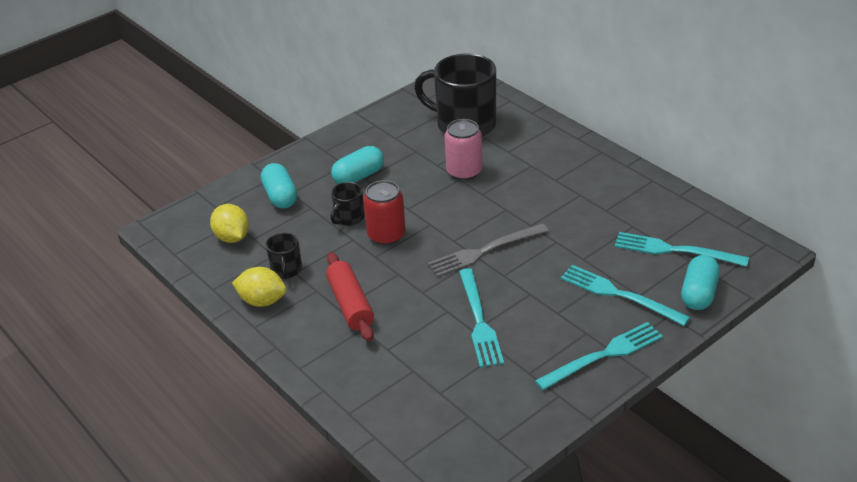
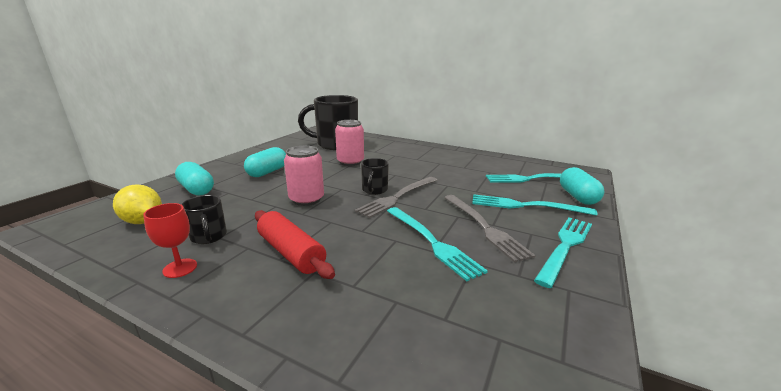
camera: 25 degrees left, 15 degrees down
(262, 301) = (180, 268): yellow lemon -> red goblet
(349, 218) = (267, 194): black mug -> black mug (374, 190)
(386, 235) = (306, 199): red can -> pink can
(545, 314) = (484, 227): none -> grey fork

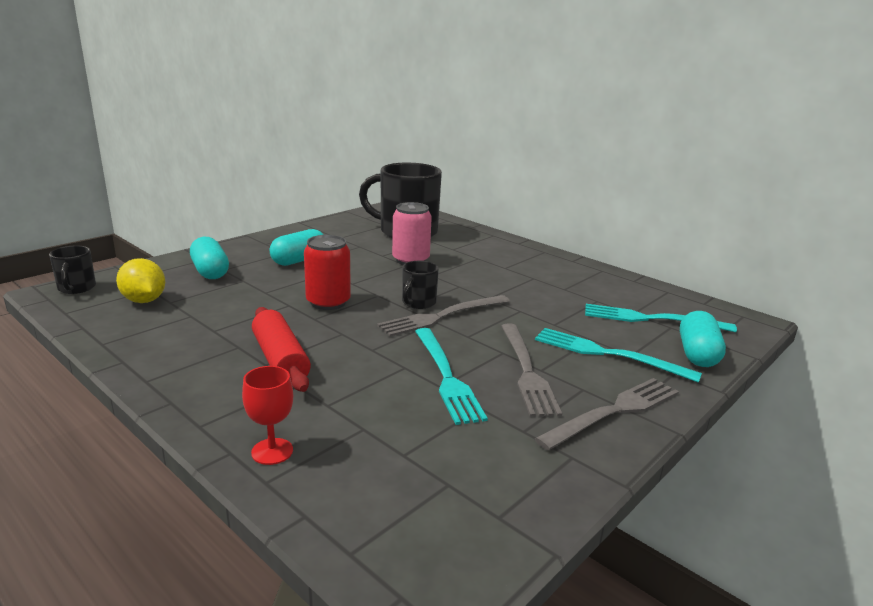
camera: 15 degrees right, 0 degrees up
(180, 268) = (164, 355): red goblet -> red goblet (272, 451)
(209, 237) = (203, 328): black mug -> black mug (76, 288)
(306, 199) = (328, 302): pink can -> red can
(565, 247) = (614, 412): turquoise fork -> grey fork

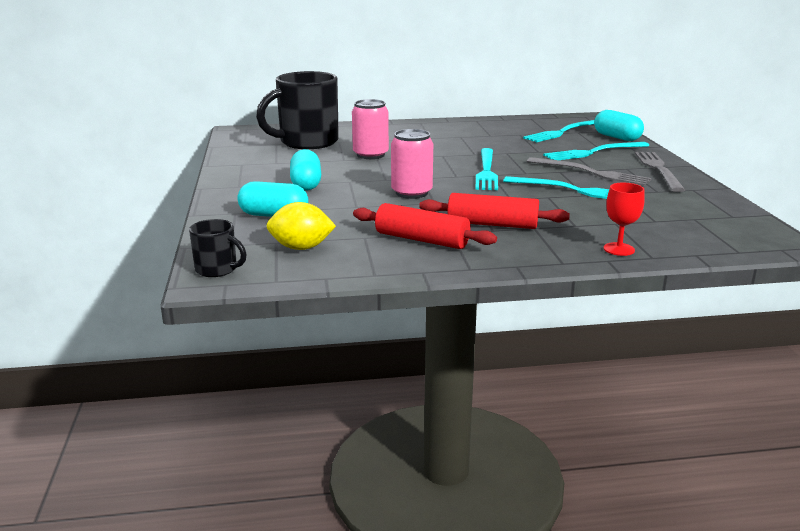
camera: 50 degrees left, 0 degrees up
(204, 339) = (422, 240): none -> red rolling pin
(328, 302) = (411, 193): red can -> pink can
(418, 303) = (454, 171): black mug -> none
(442, 316) = (486, 171): grey fork -> turquoise fork

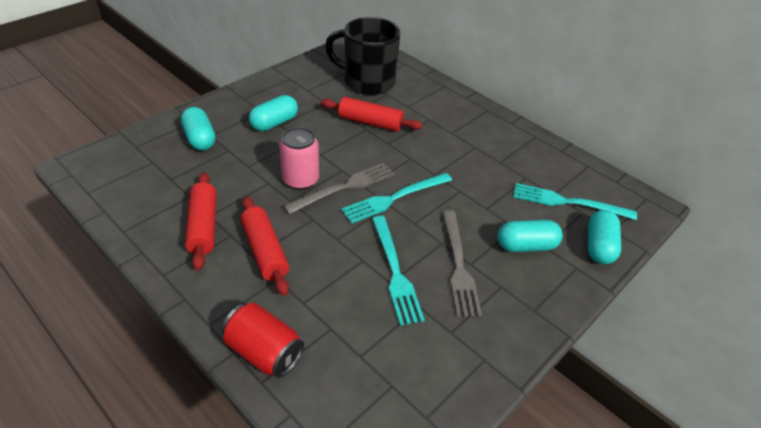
camera: 50 degrees right, 20 degrees up
(217, 269) = (91, 161): black mug -> none
(301, 248) = (149, 177): yellow lemon -> none
(370, 155) = (370, 122): pink can -> red rolling pin
(593, 152) = (526, 246): turquoise fork -> turquoise capsule
(619, 249) = (264, 352): red goblet -> red can
(658, 169) = (522, 312): grey fork -> grey fork (344, 187)

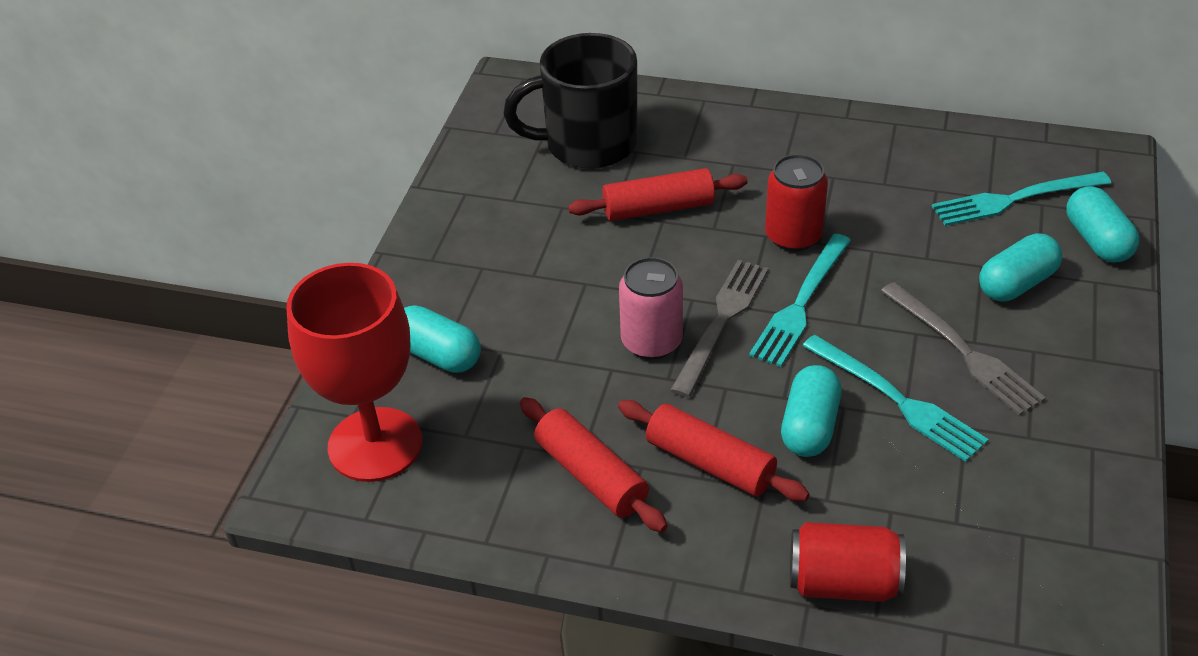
camera: 25 degrees left, 0 degrees up
(129, 163) = (375, 444): none -> red goblet
(274, 123) = (522, 276): turquoise capsule -> turquoise capsule (809, 427)
(424, 165) = (793, 236): none -> red can

